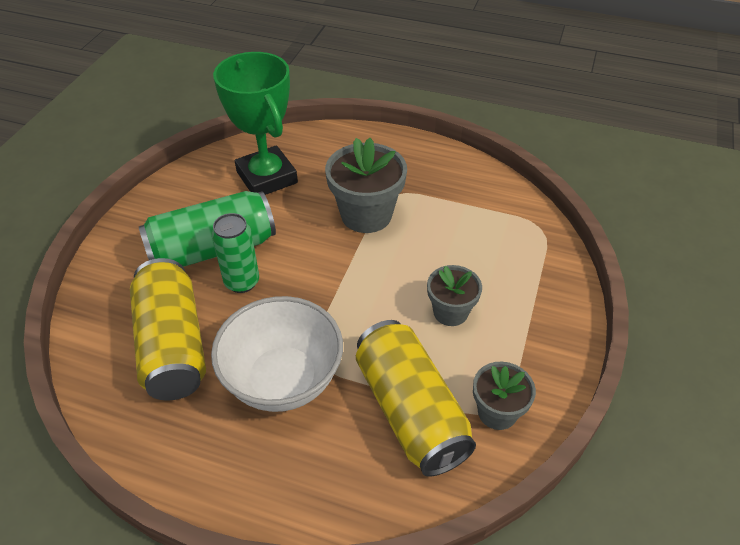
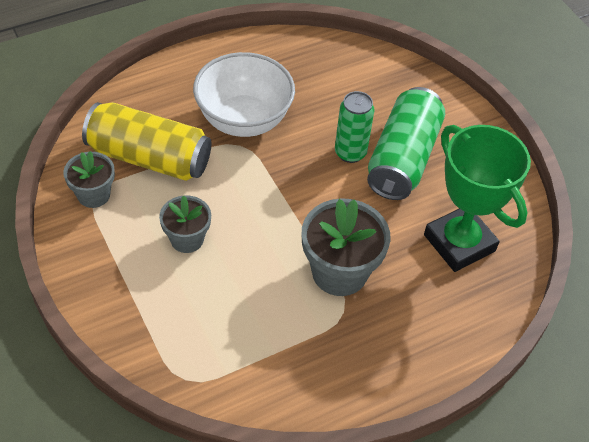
camera: 130 degrees right, 5 degrees up
(173, 345) = (332, 91): yellow can -> none
(267, 177) = (459, 243): green trophy -> green trophy turned 45 degrees clockwise

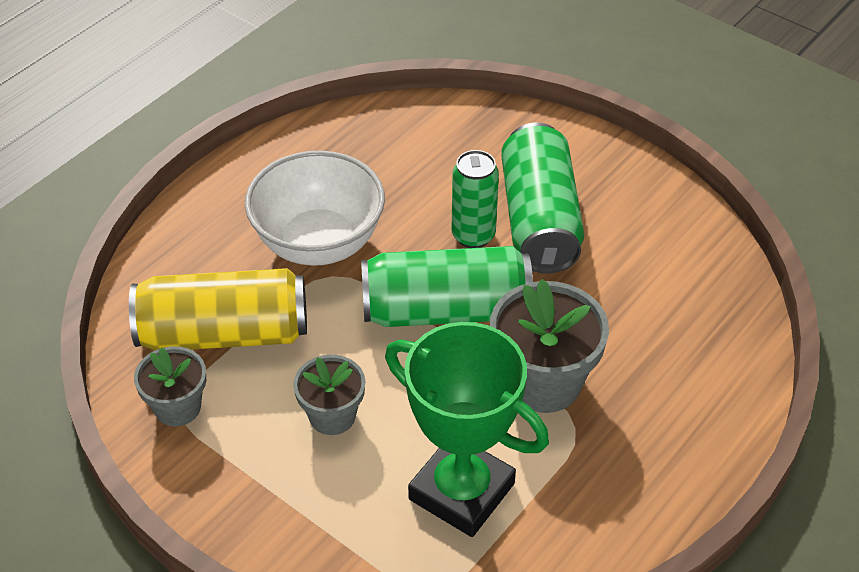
camera: 20 degrees left, 5 degrees down
(302, 197) = (446, 310): none -> green can
(459, 243) = (661, 294): green trophy -> green trophy (461, 491)

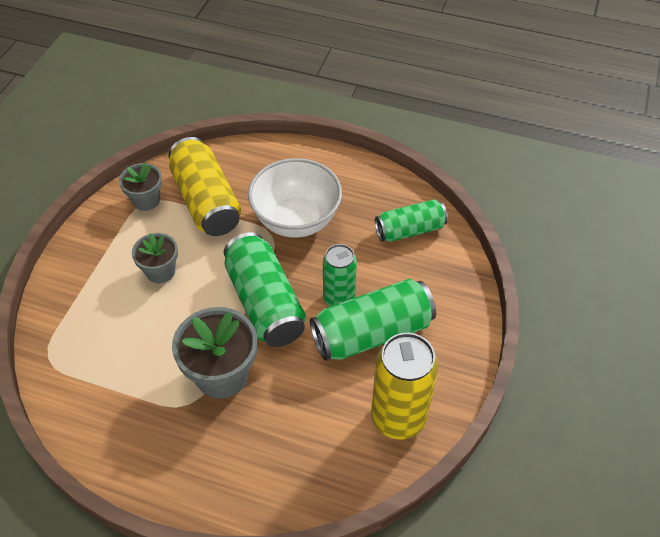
camera: 70 degrees right, 5 degrees up
(396, 140) = (409, 230): none -> green can
(461, 491) = (121, 353): green trophy -> none
(667, 230) = (398, 418): none -> yellow can

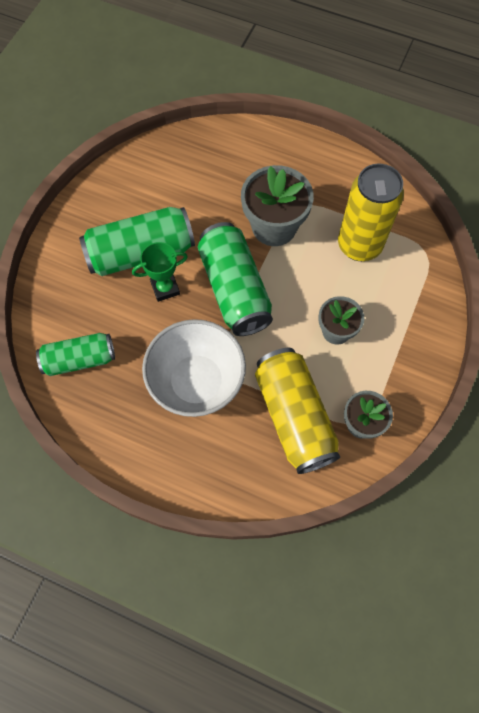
camera: 175 degrees left, 15 degrees up
(339, 298) = (165, 288): green can -> green trophy
(398, 418) = (134, 183): yellow can -> yellow can (359, 245)

